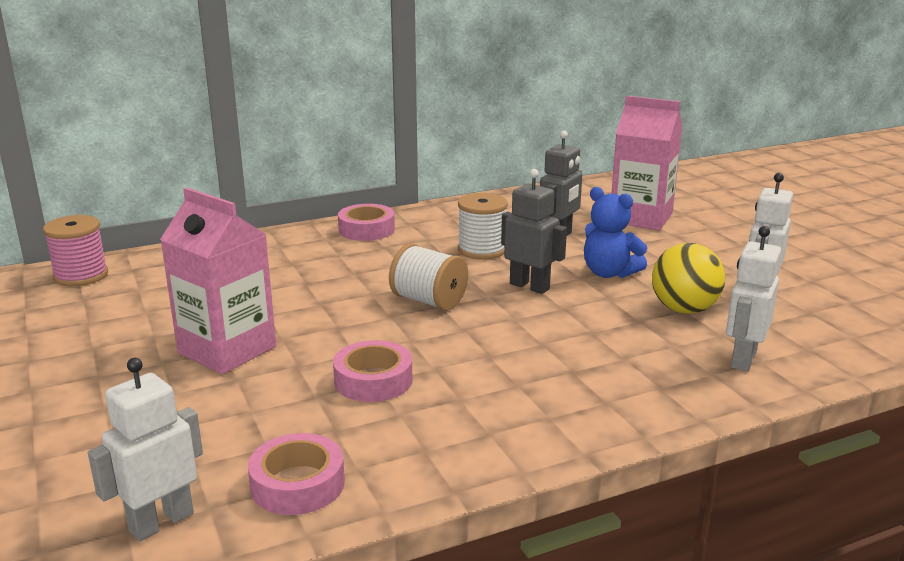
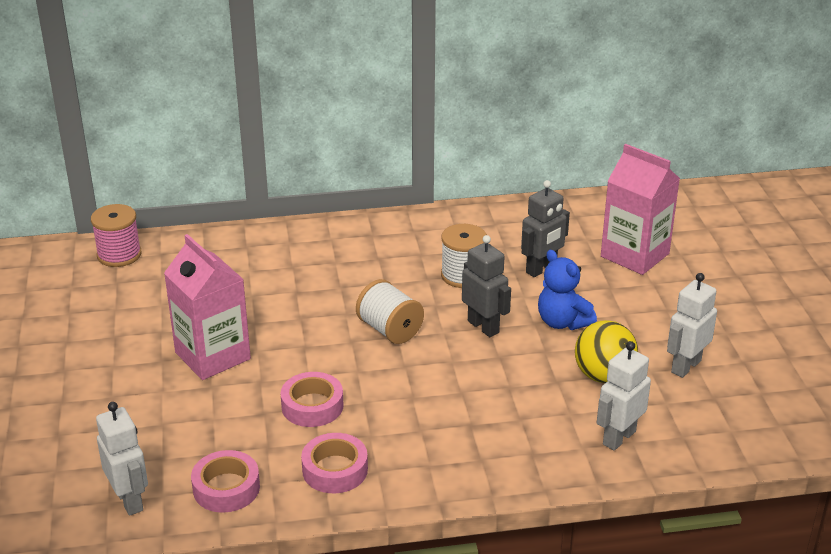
camera: 15 degrees right, 10 degrees up
(161, 522) = (130, 500): white robot -> white robot turned 90 degrees clockwise
(366, 229) = (371, 233): pink tape -> pink tape (335, 470)

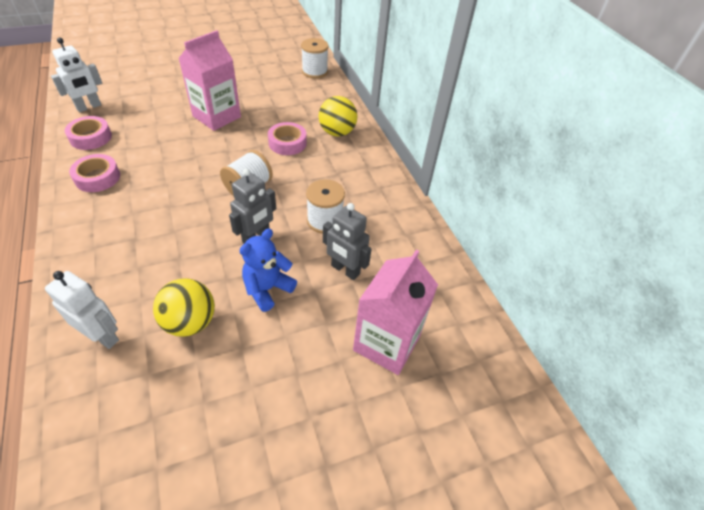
camera: 75 degrees right, 15 degrees up
(119, 255) = (314, 72): pink spool -> white spool
(290, 250) = (337, 132): none -> yellow ball
(312, 406) = (164, 161): pink tape -> pink tape (287, 143)
(685, 366) = (203, 391): white robot -> none

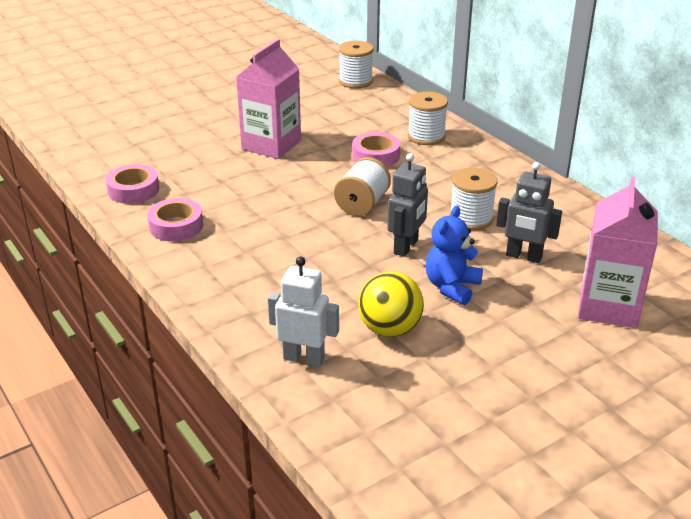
camera: 10 degrees left, 15 degrees down
(89, 107) = (104, 161): white robot -> none
(337, 132) = (426, 136): yellow ball -> white spool

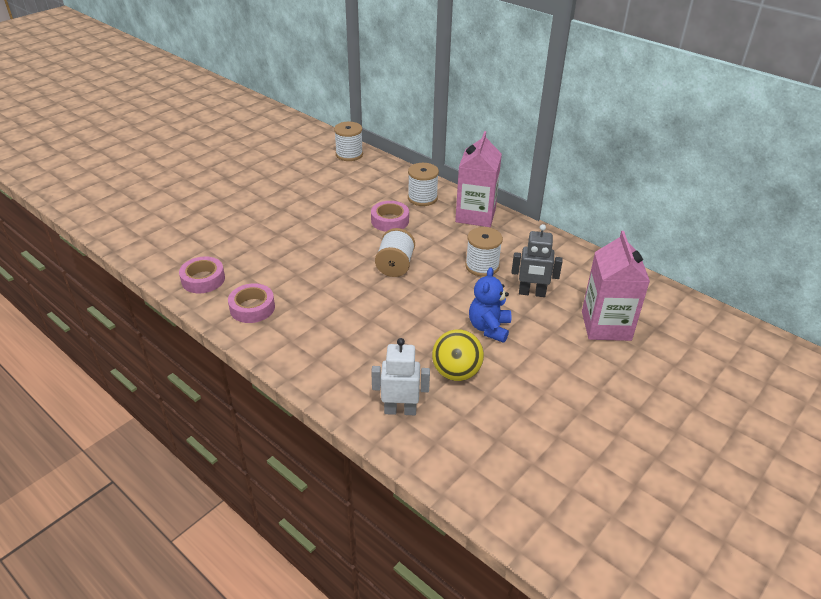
camera: 15 degrees left, 5 degrees up
(271, 145) = (303, 221): pink carton -> pink carton (475, 215)
(406, 247) = (442, 298): grey robot -> none

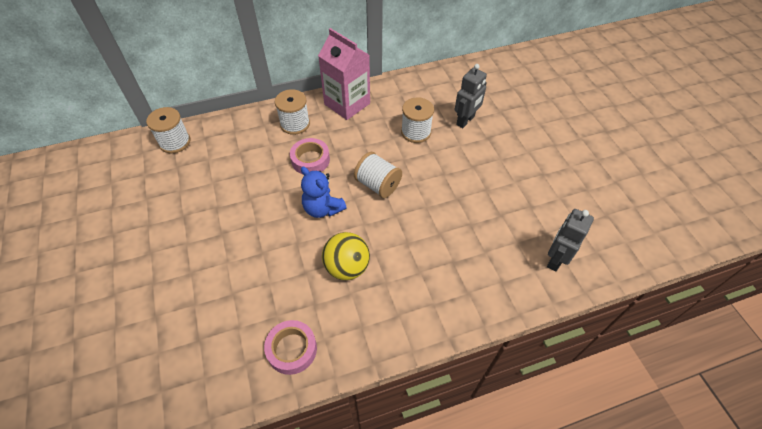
camera: 60 degrees left, 15 degrees up
(252, 308) = (368, 319): pink tape -> none
(400, 410) = (555, 259): white robot -> grey robot
(456, 372) = (530, 206): yellow ball -> yellow ball (347, 267)
(489, 328) = (491, 163): blue teddy bear -> blue teddy bear (322, 208)
(606, 325) = (521, 102): pink carton -> none

